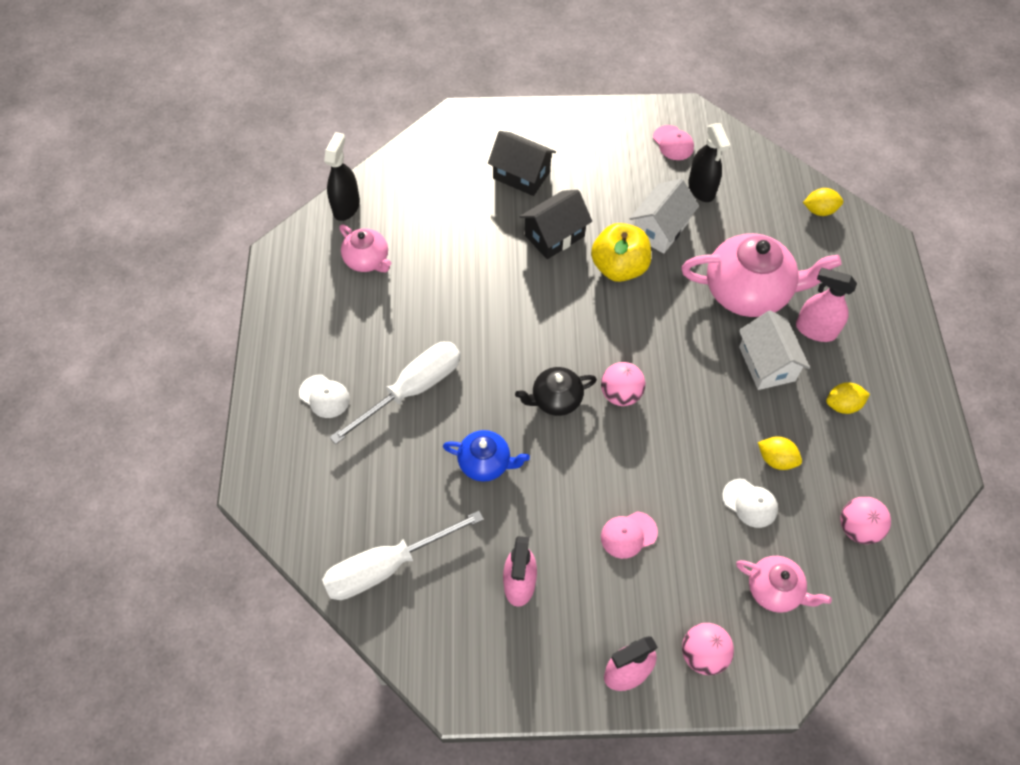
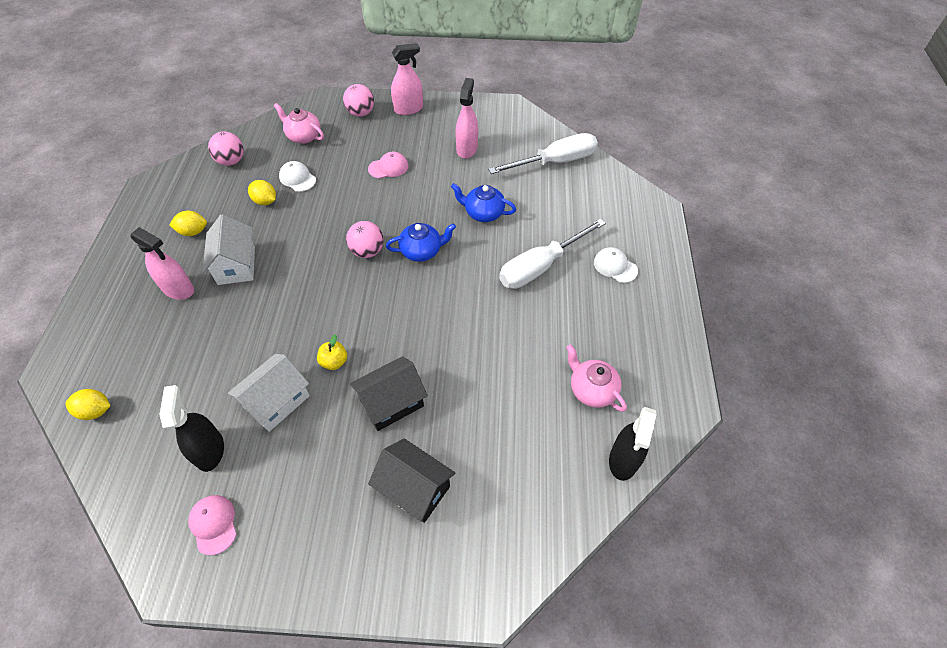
camera: 175 degrees left, 5 degrees down
(555, 399) = (422, 251): black teapot -> blue teapot
(619, 267) = (334, 362): yellow apple -> yellow apple, size x0.49
(748, 292) = (219, 328): pink teapot -> none

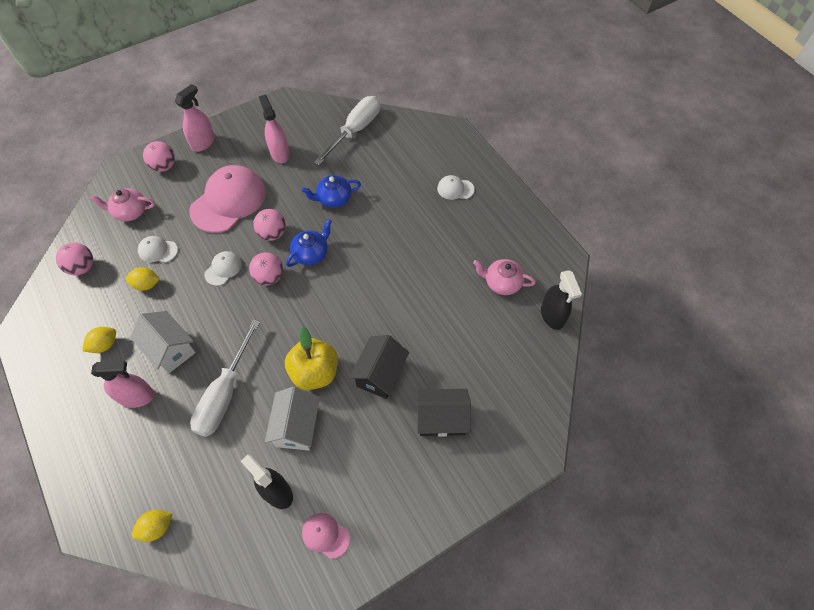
camera: 35 degrees left, 5 degrees up
(334, 362) = (315, 372): yellow apple -> yellow apple, size x2.03
(335, 222) = (223, 269): none -> white cap
(388, 167) = (228, 201): pink cap -> pink cap, size x2.17
(402, 215) = (272, 234): none -> pink ball
(540, 266) = (406, 217): white screwdriver -> white screwdriver (225, 394)

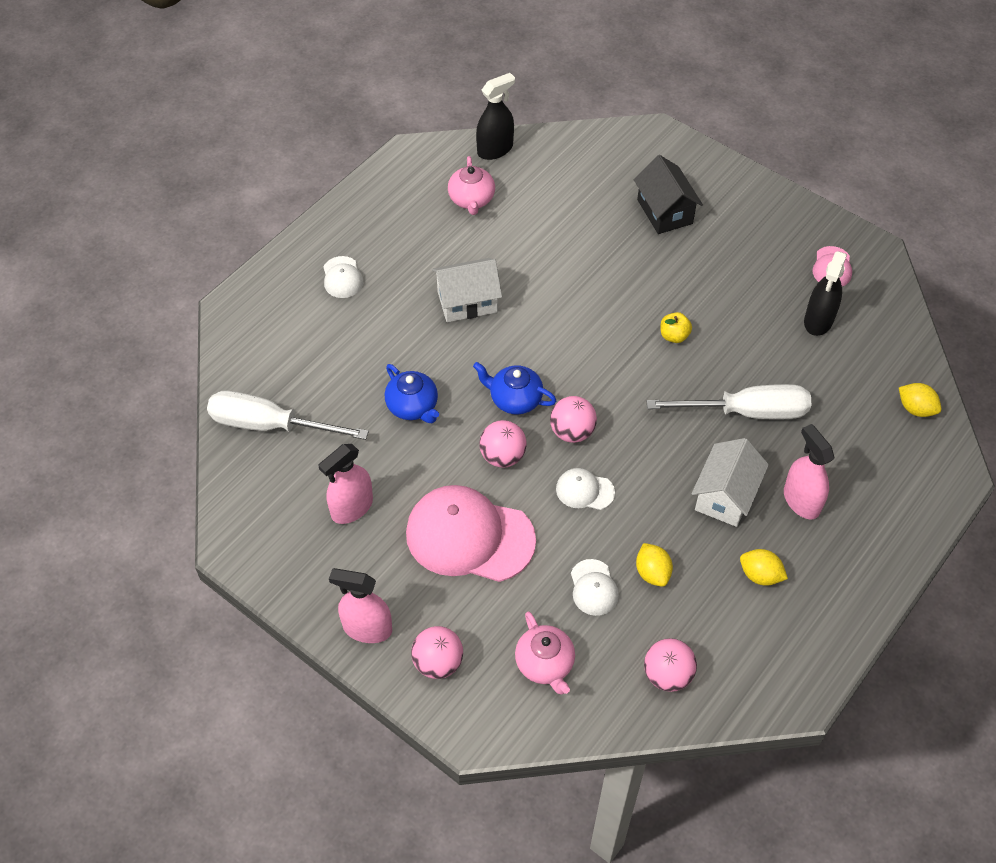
camera: 110 degrees left, 5 degrees down
(297, 426) = (743, 329): white house -> white house (467, 302)
(315, 372) = (674, 336): yellow apple -> yellow apple, size x0.49
(380, 374) = (643, 276): black house -> none

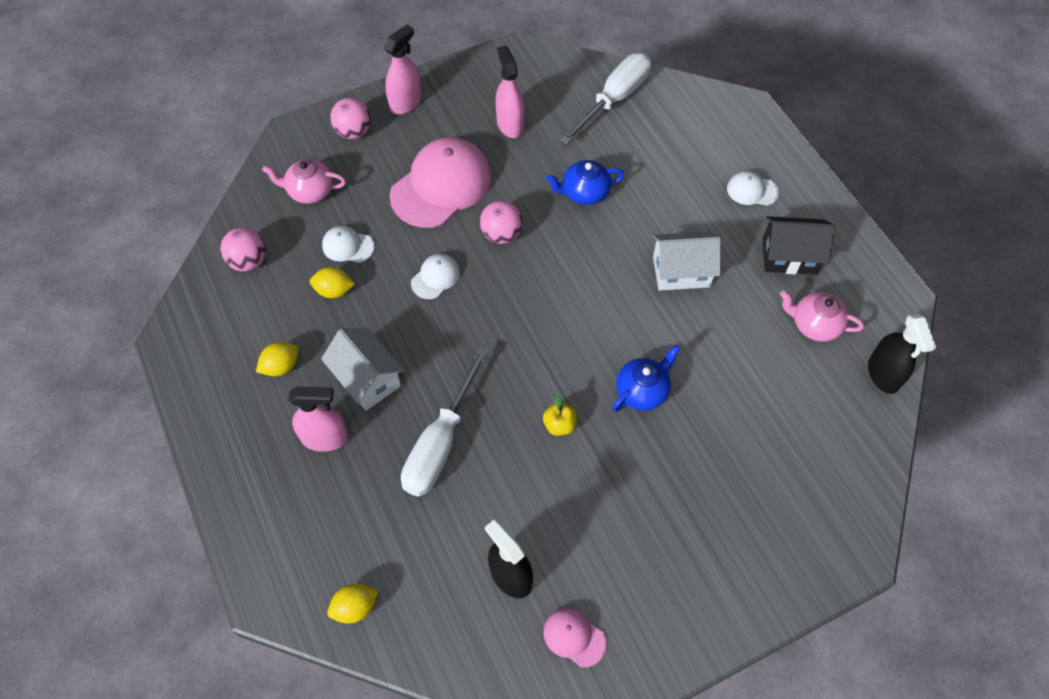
camera: 115 degrees right, 5 degrees up
(467, 302) = (681, 272): white house -> white house turned 75 degrees clockwise
(514, 399) = (554, 265): blue teapot -> blue teapot (642, 391)
(572, 432) = (497, 293): pink ball -> none
(664, 212) = (729, 499): black house -> black house (789, 256)

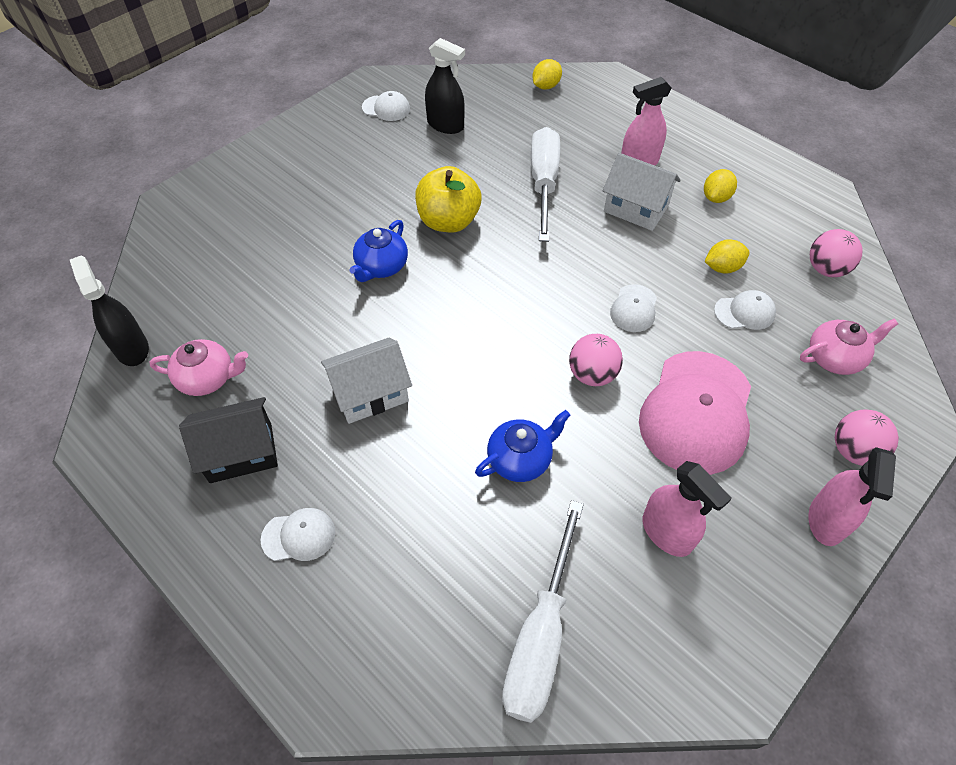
camera: 160 degrees right, 5 degrees down
(559, 425) = (448, 221): yellow apple -> yellow apple, size x2.03
(574, 637) = (386, 108): pink cap -> white cap

